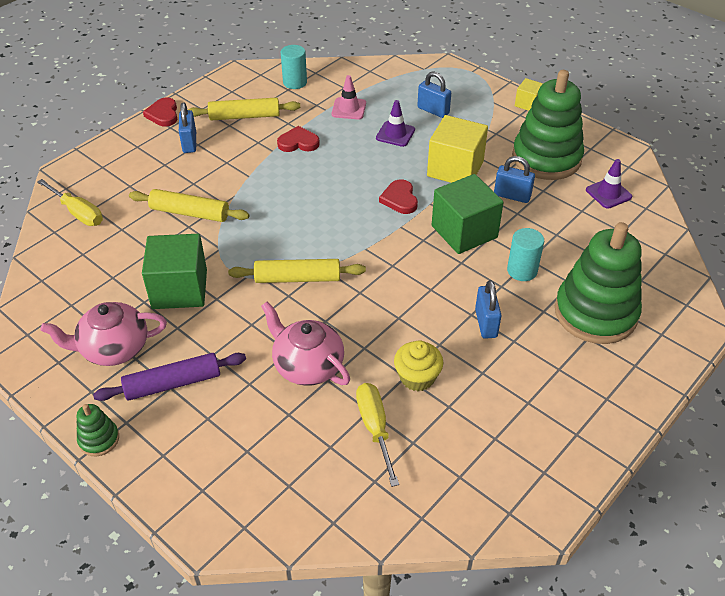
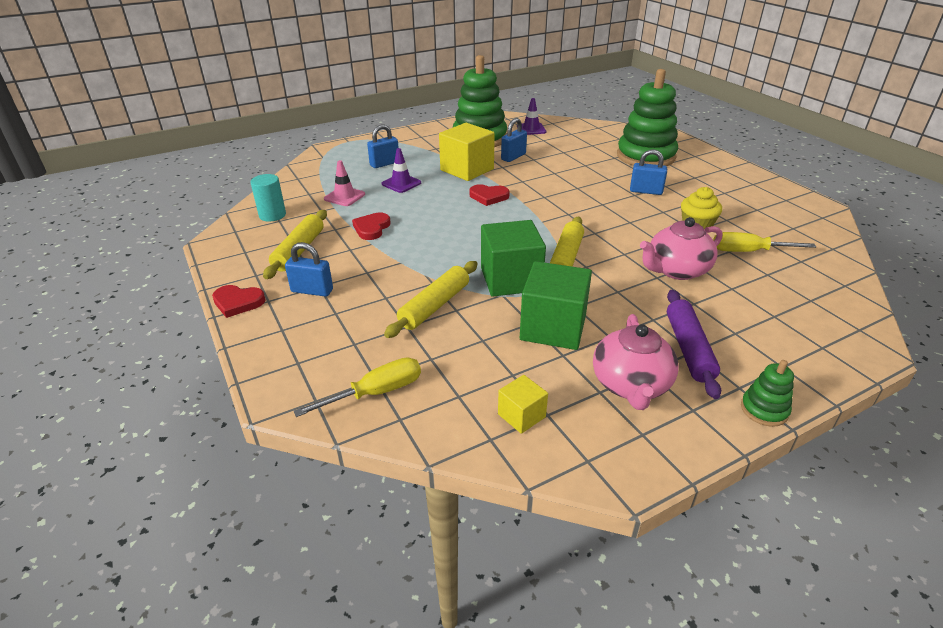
camera: 70 degrees left, 10 degrees down
(464, 231) = (543, 180): green cube -> green cube (510, 279)
(522, 270) = (595, 169): turquoise cylinder -> none
(528, 104) = (411, 131): yellow cube -> yellow cube (521, 415)

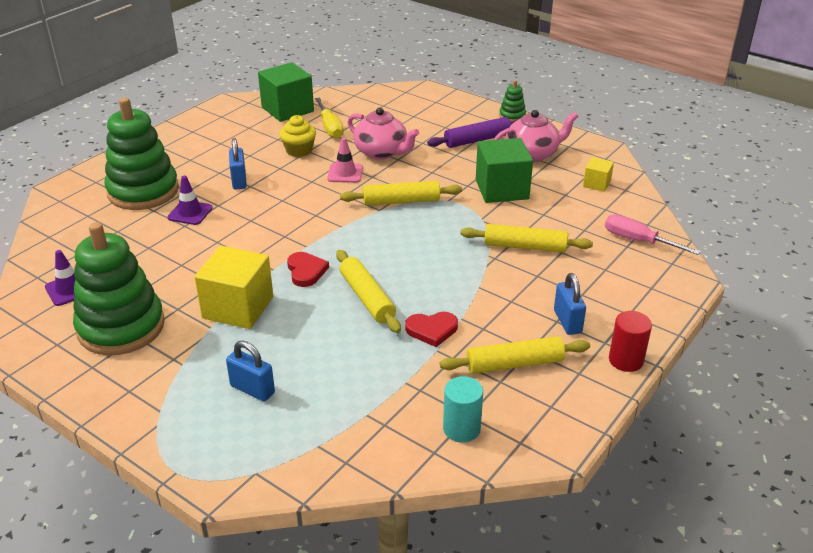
camera: 115 degrees left, 0 degrees up
(238, 302) = (626, 360): red heart -> red cylinder
(344, 197) = (373, 385): pink traffic cone -> pink traffic cone (345, 173)
(377, 392) = (637, 240): yellow screwdriver -> pink screwdriver
(401, 183) = (308, 349): purple traffic cone -> purple traffic cone (190, 213)
(434, 212) = (367, 298): none -> yellow rolling pin
(510, 279) = (456, 220): green cube -> green cube (287, 109)
(513, 157) = (180, 281): blue padlock -> none

